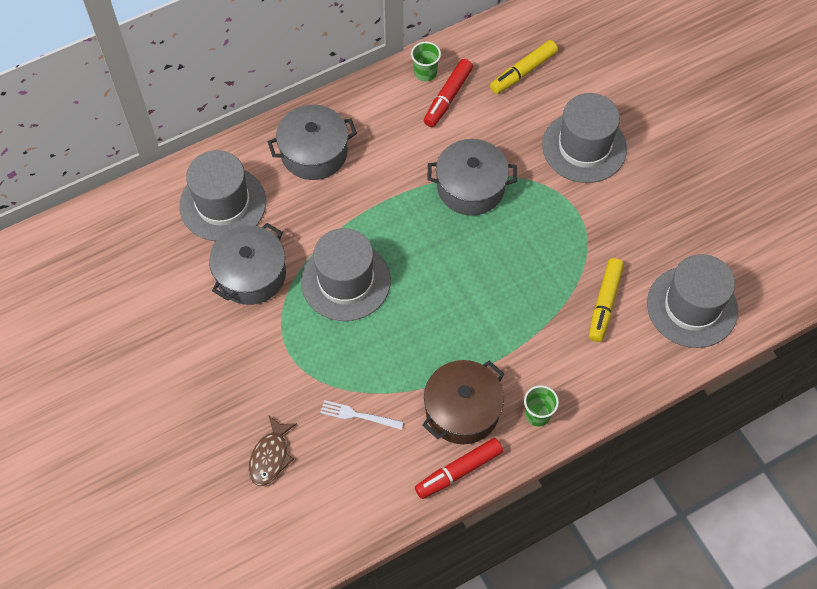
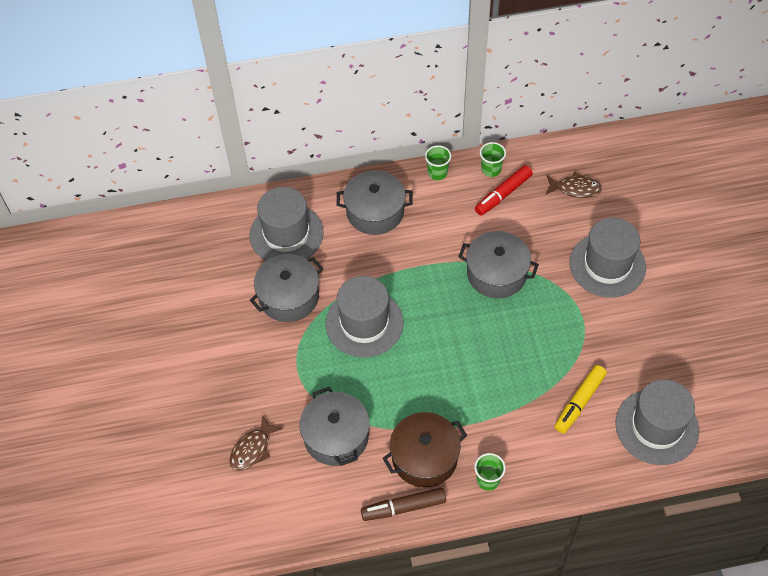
camera: 20 degrees right, 5 degrees down
(358, 415) = (336, 436): white fork -> grey pot
(368, 91) = (437, 173): none -> green cup
(458, 471) = (403, 507): red marker -> brown marker
(523, 72) = (575, 189): yellow marker -> brown fish

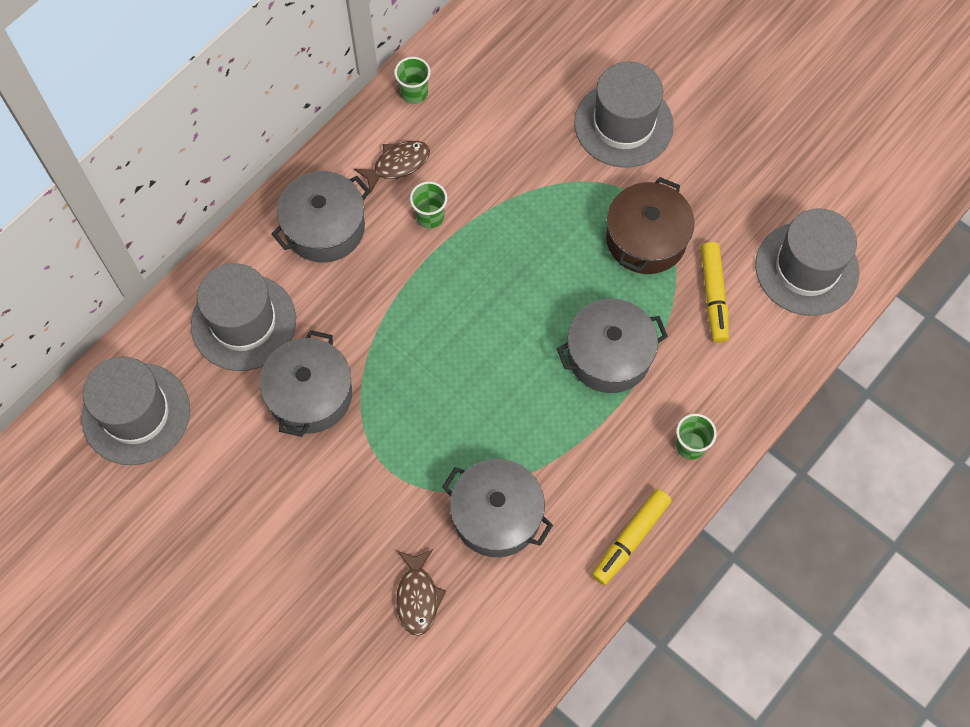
camera: 40 degrees left, 10 degrees up
(364, 323) = (421, 366): grey hat -> grey hat (136, 414)
(403, 507) = (630, 539): brown marker -> yellow marker
(424, 457) = (607, 469): brown pot -> brown pot (646, 239)
(437, 173) = (357, 135): green cup -> green cup (430, 216)
(496, 273) = (517, 211): grey pot -> grey pot (609, 355)
(503, 194) = (450, 114): red marker -> none
(575, 189) = (523, 58): brown fish -> brown fish (397, 164)

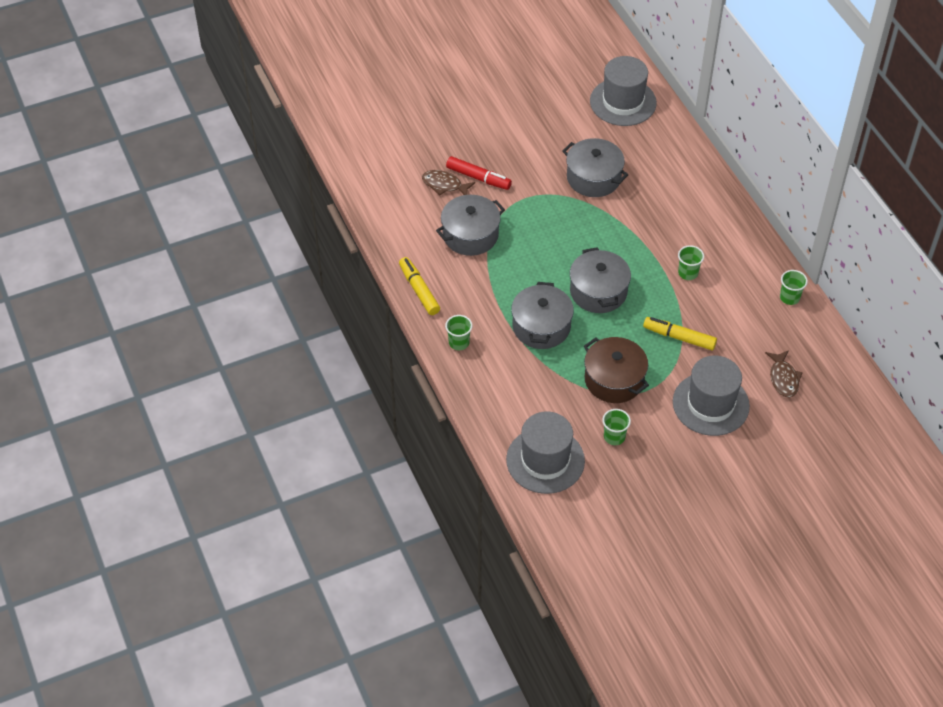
camera: 115 degrees right, 15 degrees down
(243, 322) = (657, 163): grey hat -> none
(324, 227) = (705, 219): grey pot -> grey pot (598, 291)
(381, 553) = (478, 178): none -> red marker
(397, 164) = (735, 270): brown fish -> brown fish (783, 378)
(713, 296) = (553, 398): yellow marker -> yellow marker (679, 337)
(729, 208) = (614, 437): none -> green cup

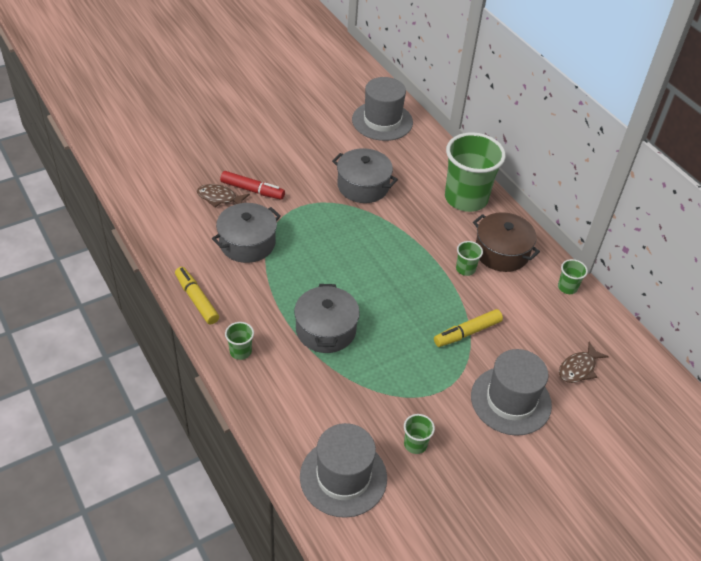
camera: 10 degrees left, 5 degrees down
(598, 291) = (380, 291): grey pot -> none
(614, 380) = (407, 381): brown pot -> brown pot (501, 252)
(679, 337) = (467, 332): yellow marker -> yellow marker turned 45 degrees counterclockwise
(701, 196) = (466, 198): none -> green cup
(783, 378) = (578, 368): brown fish -> brown fish turned 60 degrees clockwise

